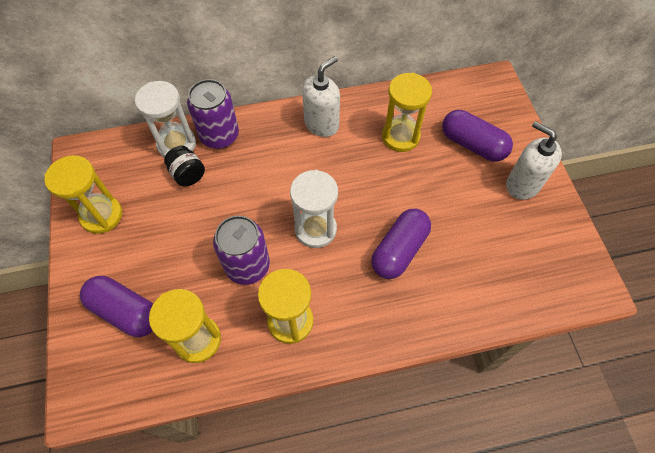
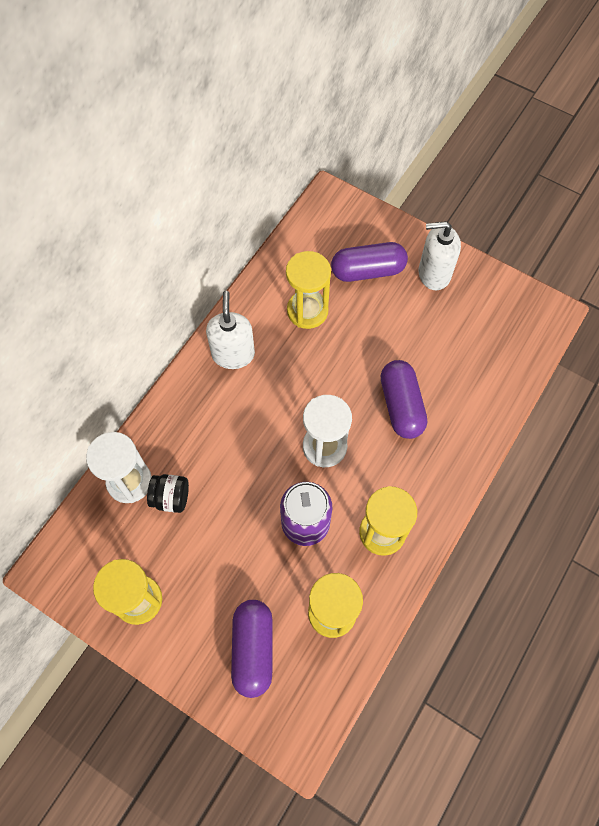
camera: 45 degrees left, 5 degrees up
(126, 311) = (253, 649): purple capsule -> purple capsule turned 75 degrees counterclockwise
(219, 136) = (158, 440): purple can -> none

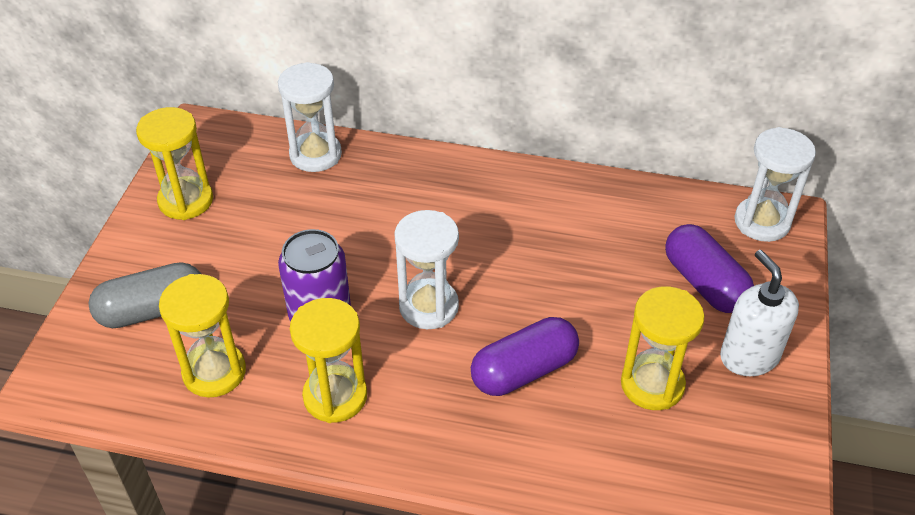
camera: 70 degrees right, 20 degrees down
(171, 498) = (309, 191): black jar -> none
(233, 354) = (509, 190): white soap dispenser -> none
(253, 649) = (152, 310): purple capsule -> grey capsule
(307, 311) = (607, 240): yellow hourglass -> yellow hourglass (652, 384)
(329, 214) = (762, 222): none -> white hourglass

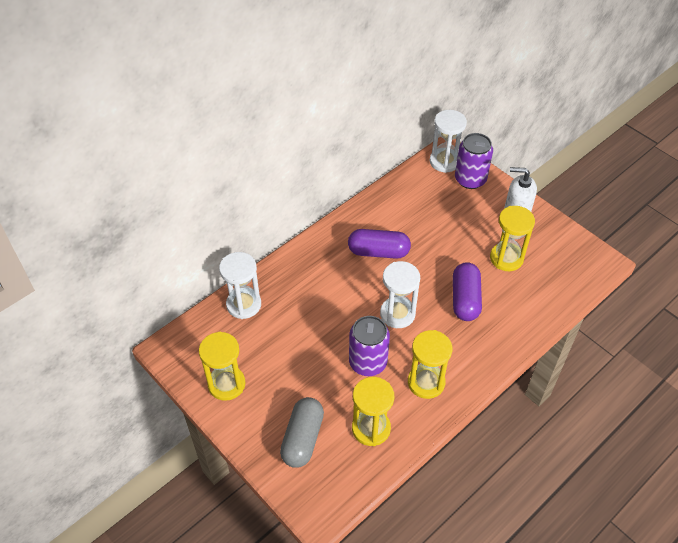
camera: 55 degrees left, 5 degrees up
(704, 283) = (464, 204): purple capsule -> purple capsule (378, 252)
(761, 267) = (470, 179): none -> purple can

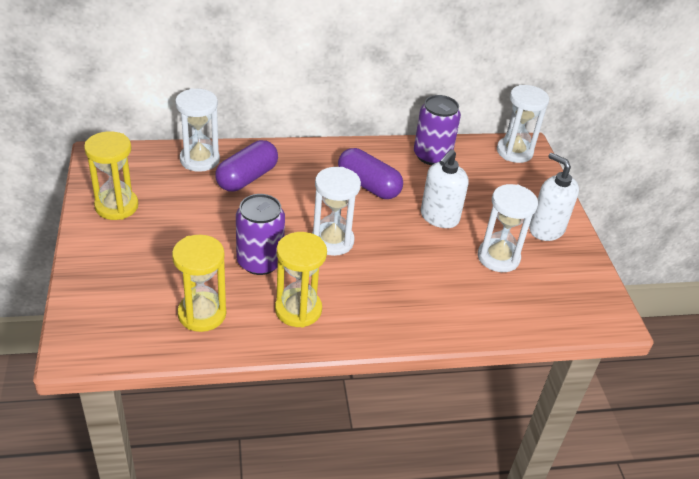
camera: 30 degrees right, 10 degrees down
(302, 438) = (131, 284): grey capsule -> none
(445, 249) = (439, 217): none -> white soap dispenser
(465, 299) = (415, 266): purple capsule -> purple capsule (247, 178)
(470, 179) = (527, 177): purple can -> purple can (432, 156)
(506, 258) = (498, 257): yellow hourglass -> white hourglass

